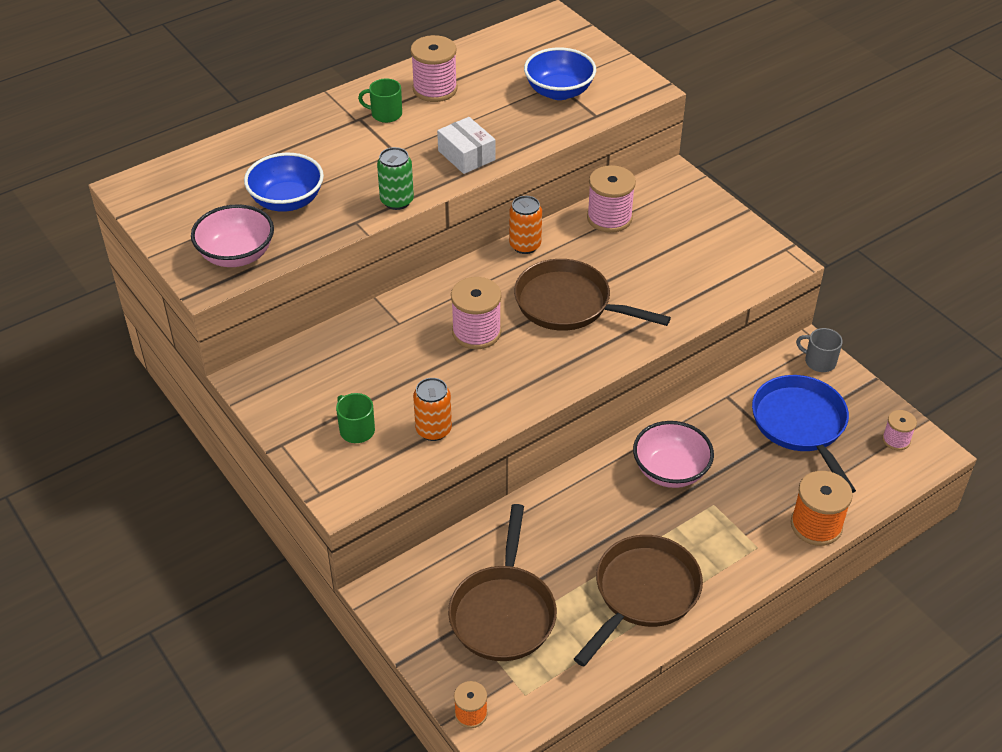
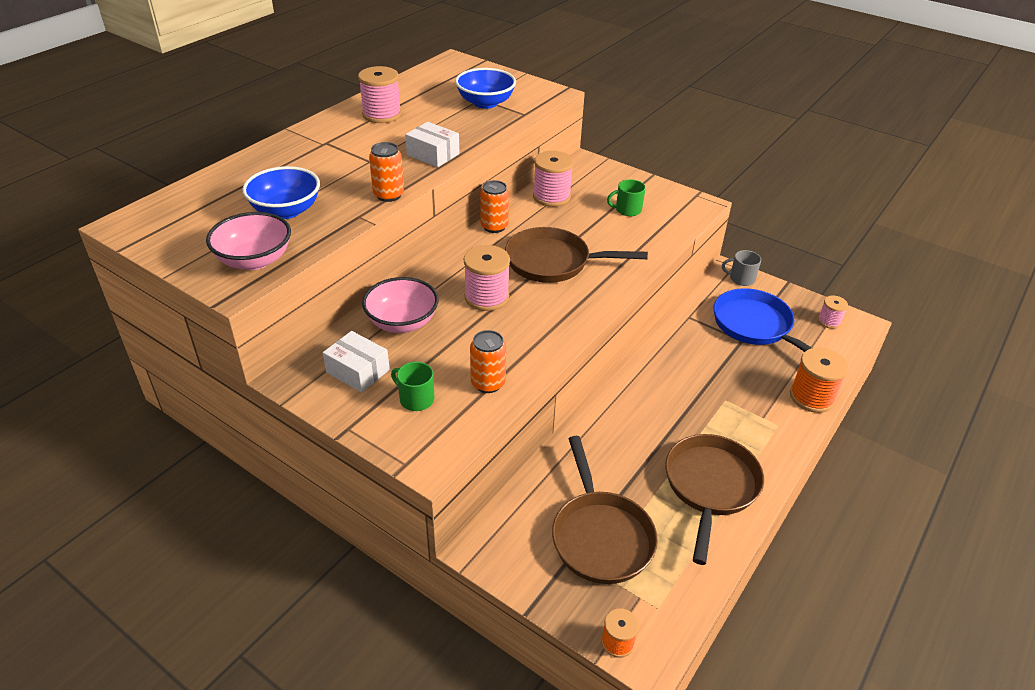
camera: 20 degrees left, 5 degrees down
(313, 387) = (358, 371): none -> white box
(385, 114) = (347, 136): green mug -> green mug (627, 210)
(397, 201) = (389, 195): green can -> orange can
(670, 471) = (677, 382): pink bowl -> pink bowl (402, 322)

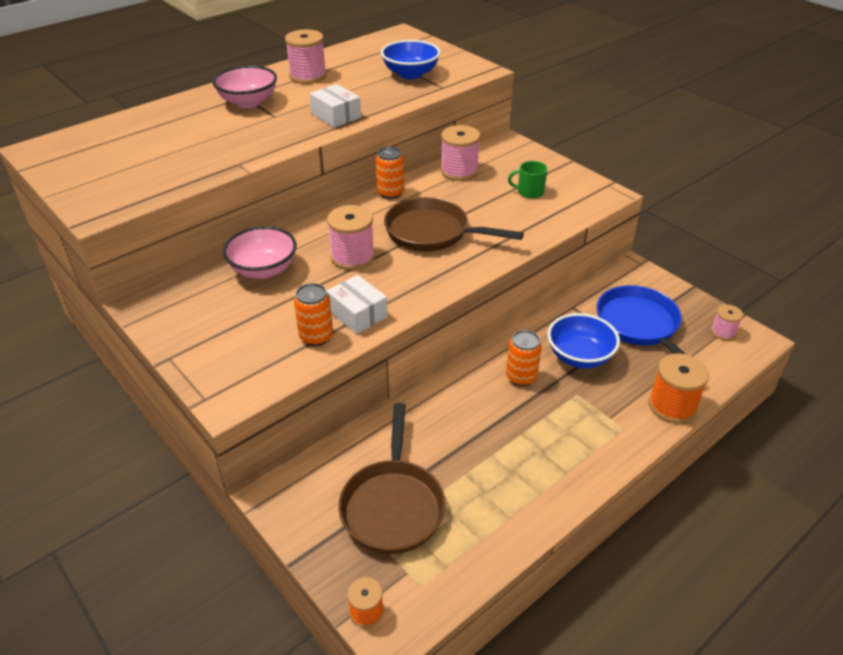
camera: 15 degrees right, 0 degrees up
(254, 260) = (127, 192): pink bowl -> pink bowl (248, 102)
(286, 211) = (177, 152): blue bowl -> blue bowl (579, 356)
(358, 371) = (203, 308): white box -> white box (357, 314)
(389, 195) = (276, 148): orange can -> orange can (521, 377)
(416, 399) = (243, 341): green mug -> none
(710, 487) = (525, 477): brown pan -> none
(741, 279) = (644, 277): grey mug -> none

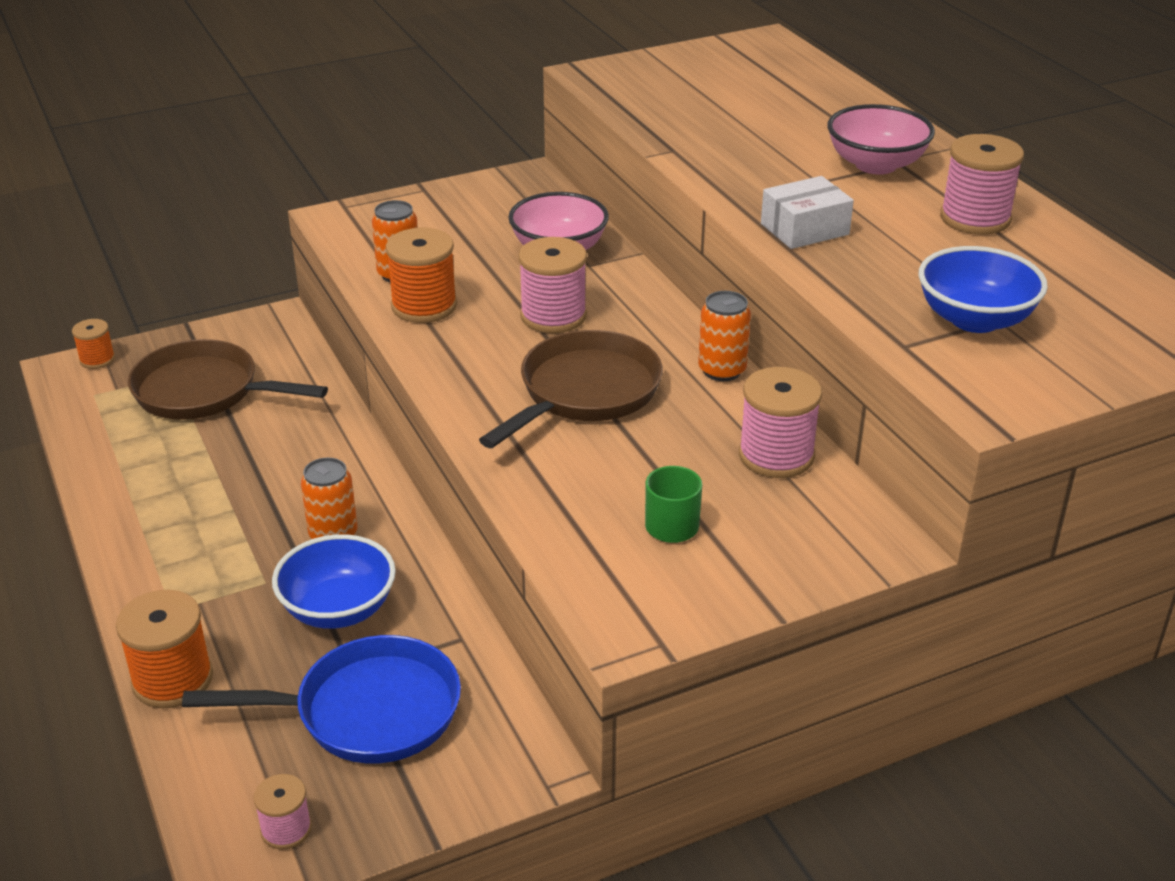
camera: 105 degrees right, 5 degrees down
(357, 314) = (424, 306): white box -> orange spool

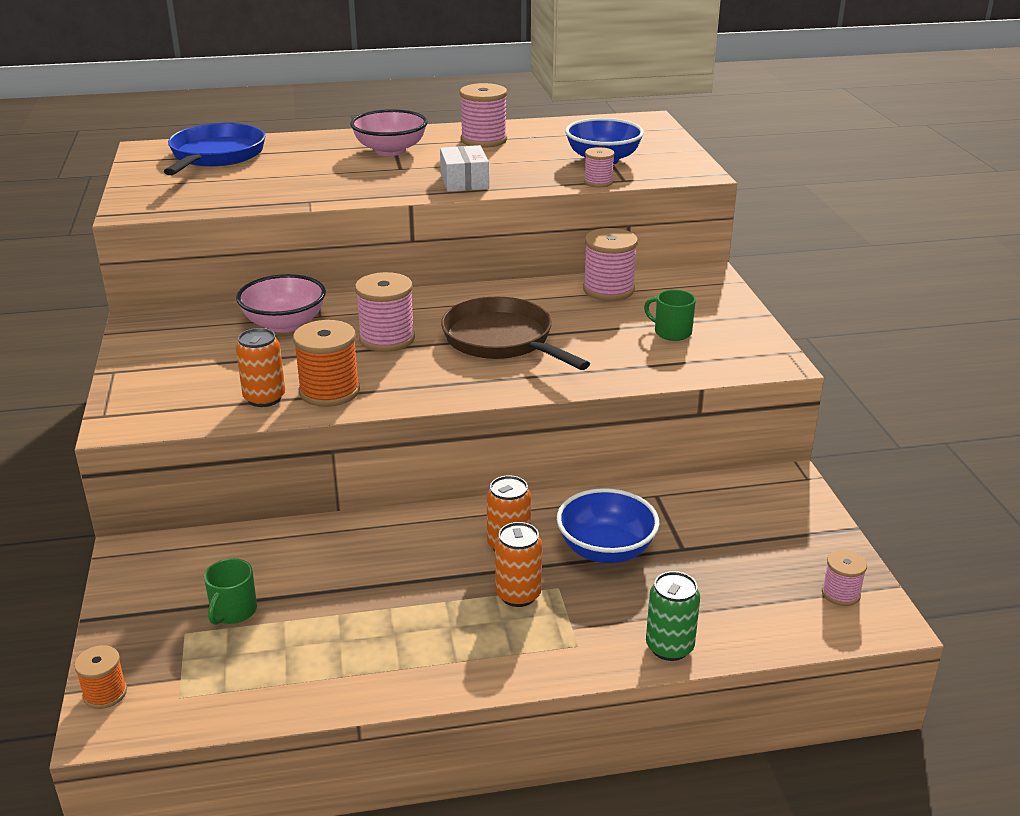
camera: 75 degrees left, 5 degrees down
(172, 680) = (669, 647): orange spool -> green can
(204, 391) = (233, 611): brown pan -> green mug
(367, 711) = (725, 545): blue pan -> blue pan (216, 156)
(722, 370) = (501, 290): orange can -> orange can (518, 594)
(877, 326) = (598, 182): none -> pink spool

